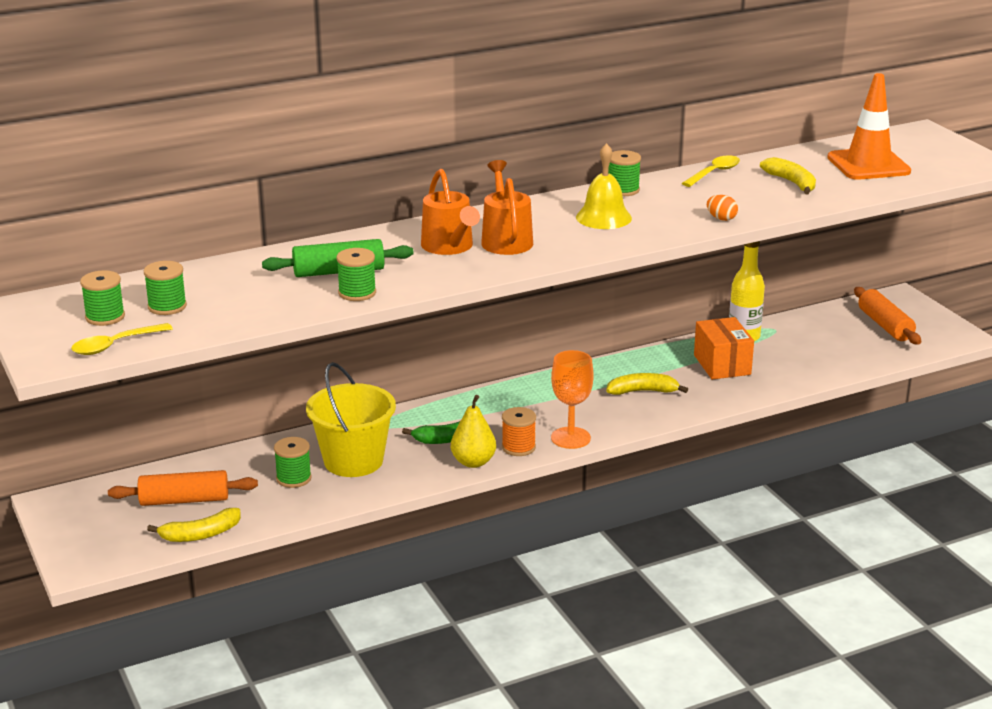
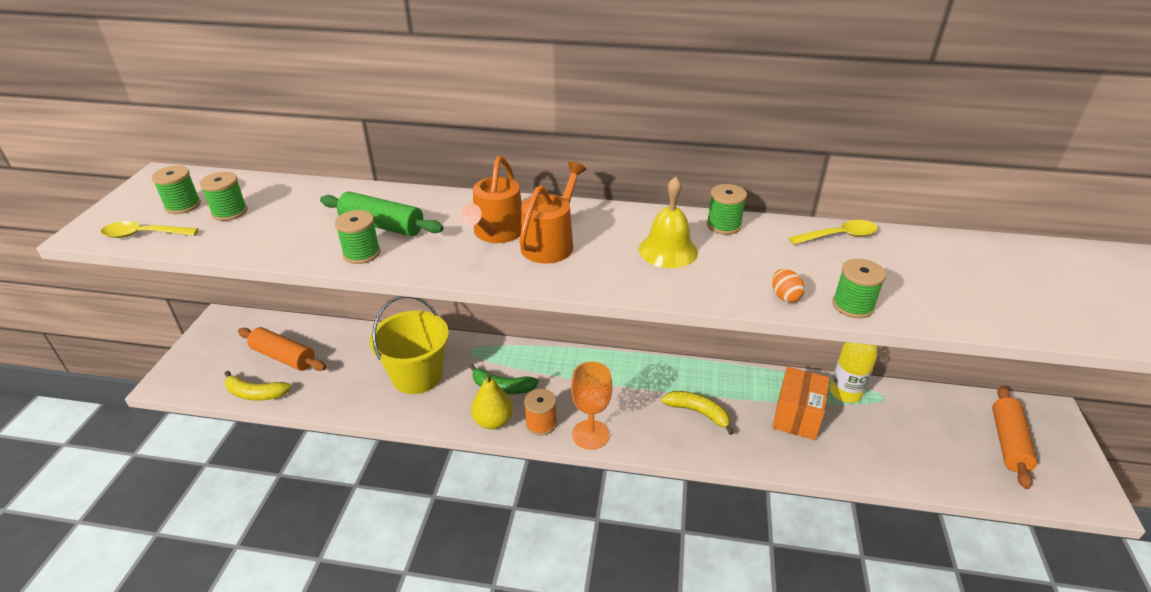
camera: 35 degrees right, 10 degrees up
(293, 478) = (364, 372): green spool -> green spool (852, 306)
(792, 182) = (915, 277): yellow banana -> none
(868, 165) = (1035, 285): orange traffic cone -> none

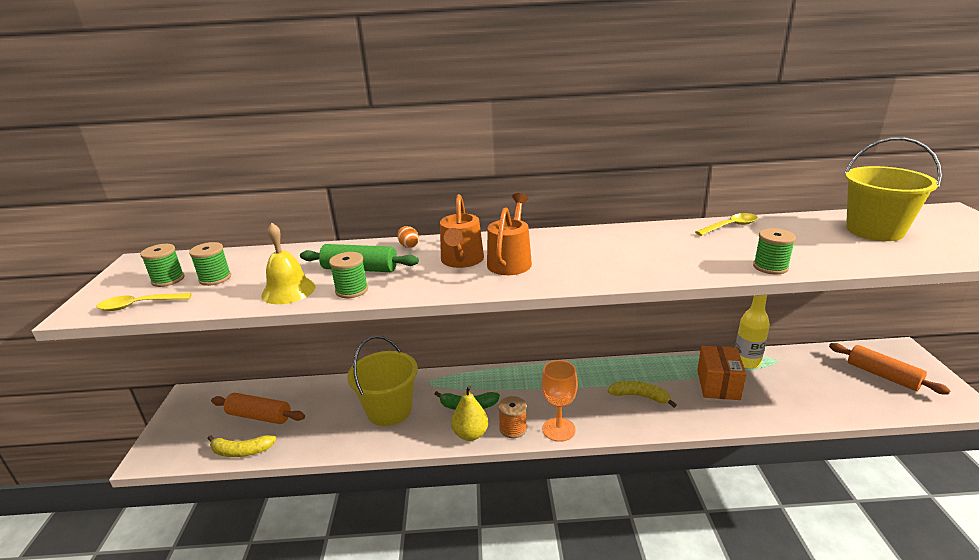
camera: 10 degrees left, 10 degrees down
(668, 250) = (607, 253): yellow bell -> yellow bell (288, 290)
(723, 225) = (640, 231): green spool -> none
(785, 296) = (716, 269): orange egg -> orange egg (409, 246)
(1008, 442) = (882, 375): orange rolling pin -> orange rolling pin turned 45 degrees counterclockwise
(1022, 273) = (874, 230): none -> yellow bucket

